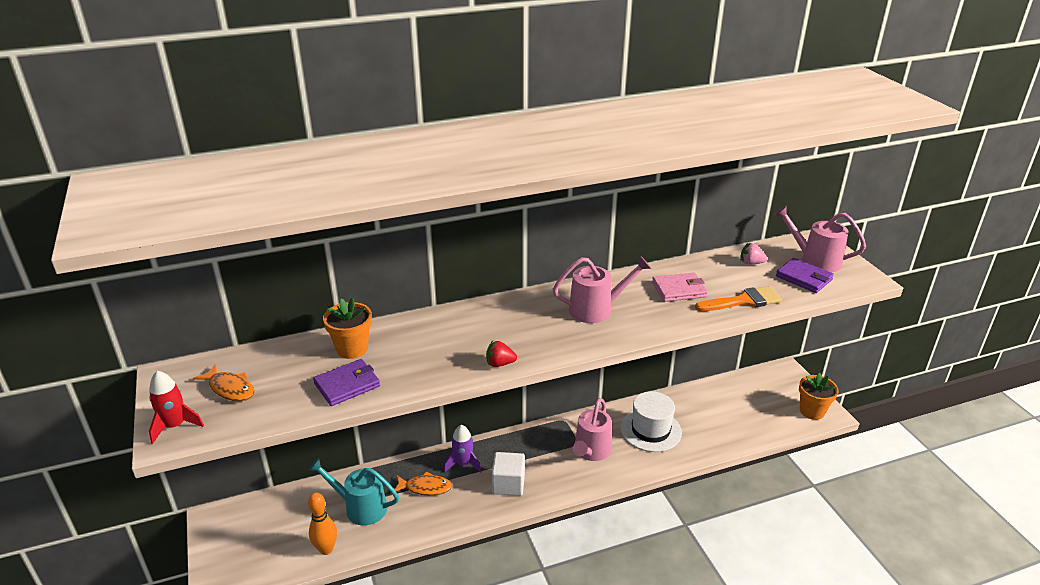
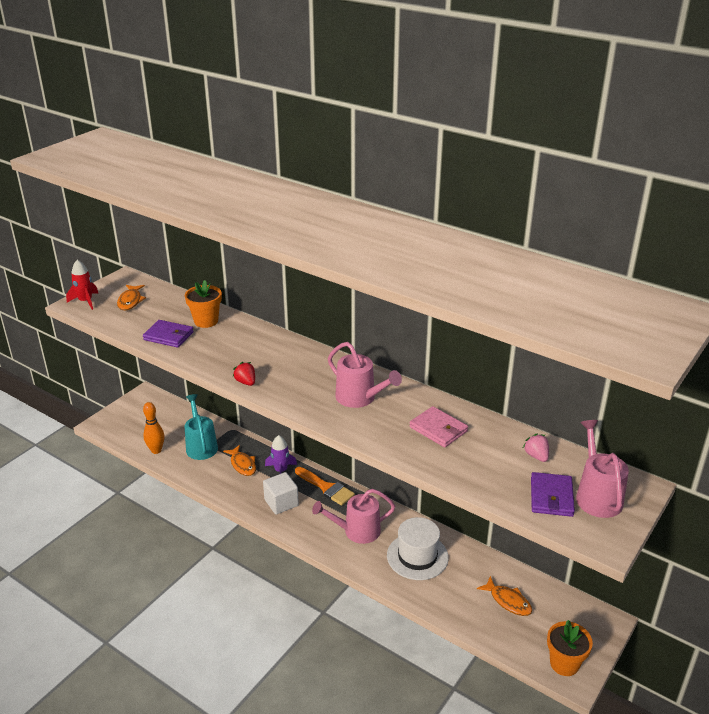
camera: 55 degrees right, 0 degrees up
(735, 406) = (508, 601): none -> orange fish
(743, 301) = (463, 470): orange brush -> orange brush (326, 488)

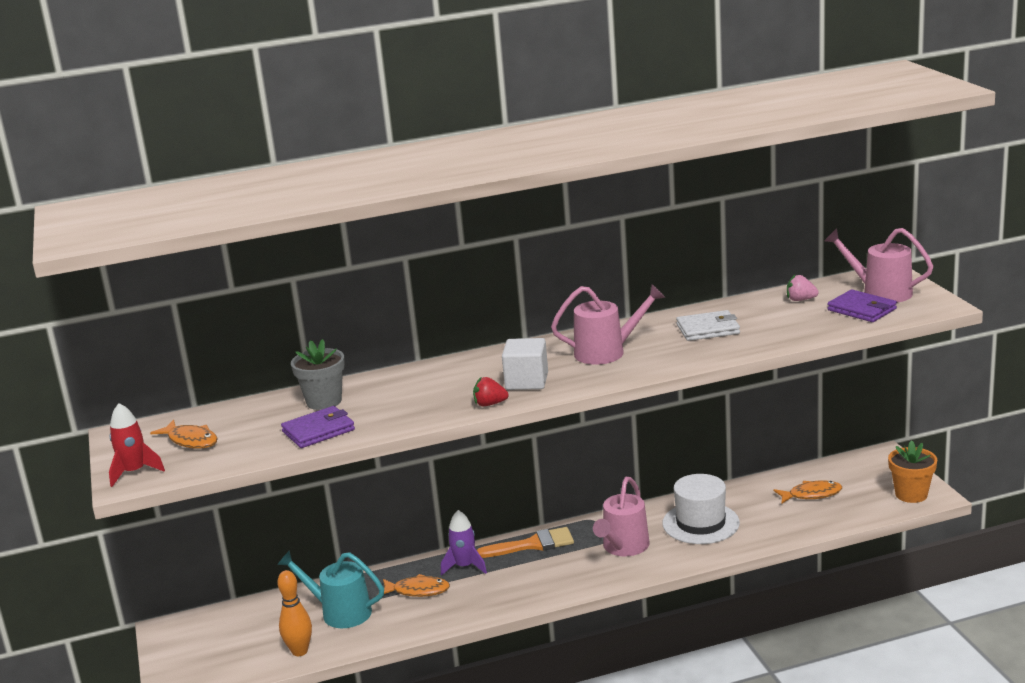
camera: 50 degrees left, 10 degrees down
(206, 321) = (324, 401): orange flower pot -> grey flower pot
(281, 503) = (519, 583): white cube -> white cube (526, 381)
(438, 429) = (708, 329): pink wallet -> white wallet

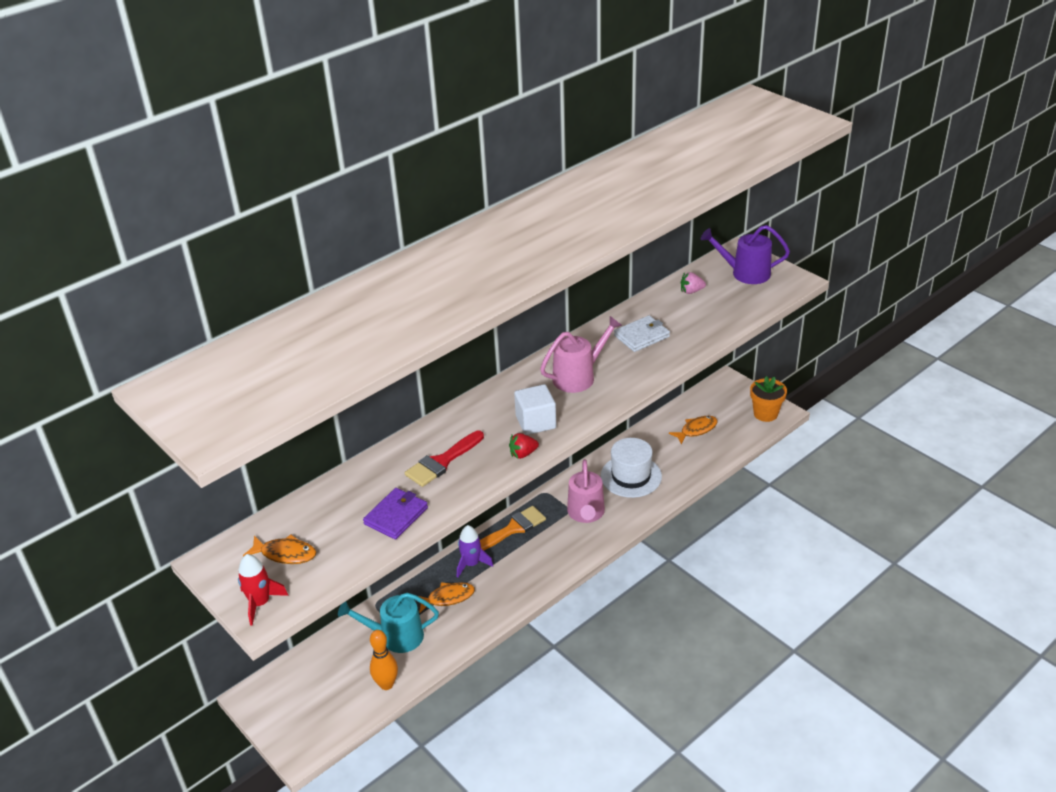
camera: 25 degrees left, 15 degrees up
(324, 401) = (375, 481): grey flower pot -> none
(402, 397) = (442, 462): none -> red brush
(862, 309) = (743, 294): purple wallet -> none
(880, 292) = (745, 273): pink watering can -> purple watering can

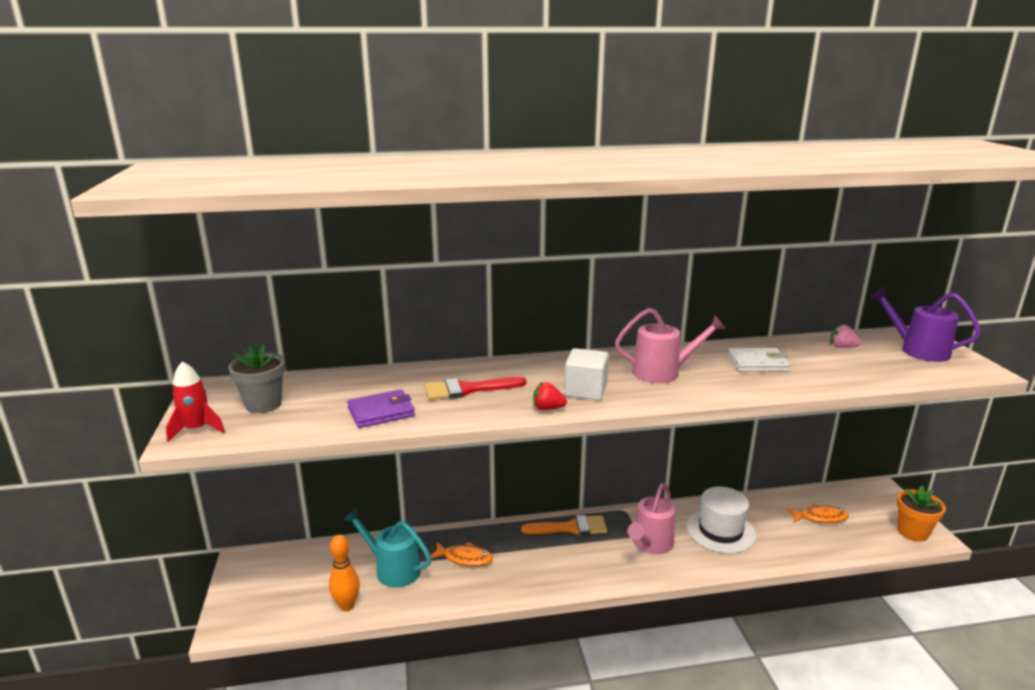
camera: 30 degrees right, 15 degrees down
(285, 554) = (263, 404): orange fish -> grey flower pot
(471, 564) = (509, 540): purple rocket -> none

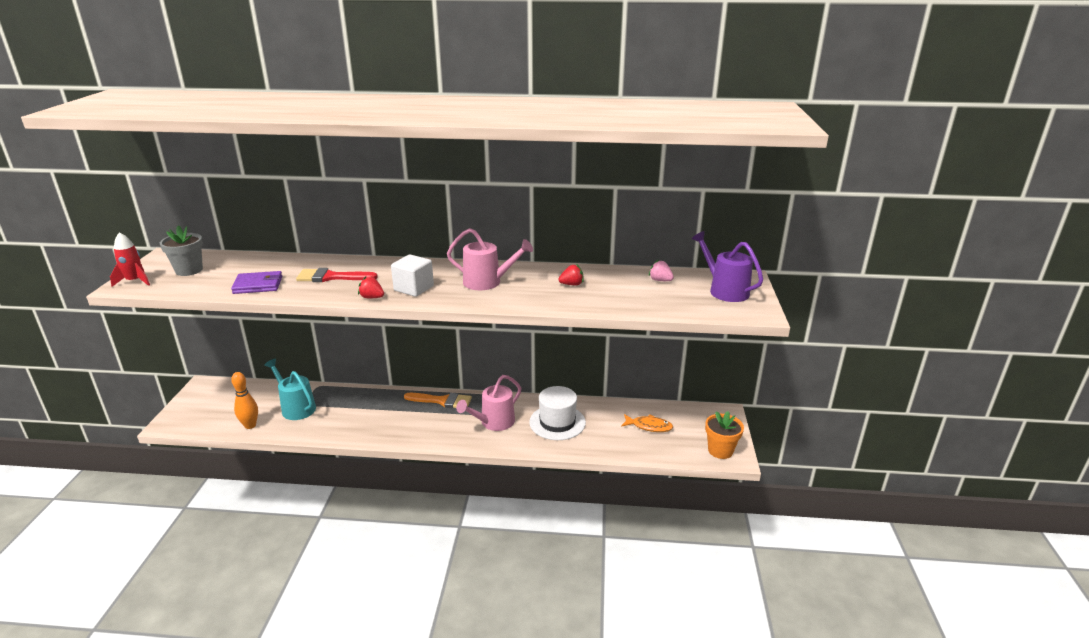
camera: 15 degrees right, 5 degrees up
(464, 558) = (350, 409): orange fish -> none
(757, 363) = (571, 284): white wallet -> red strawberry

